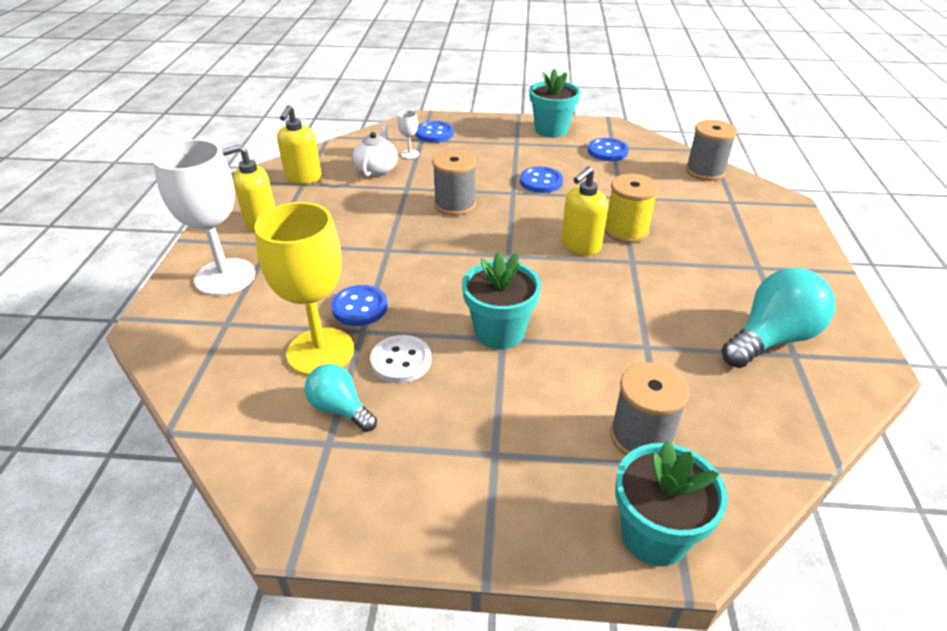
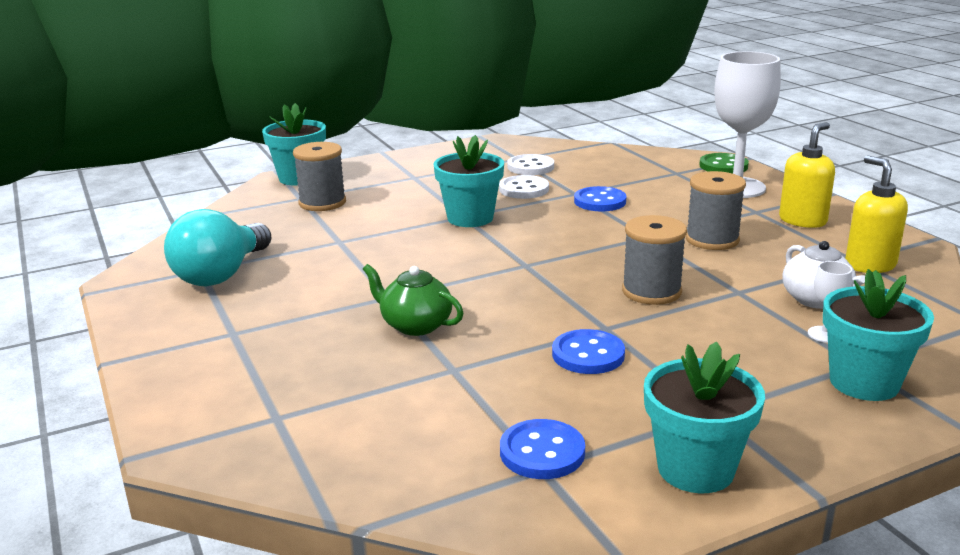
camera: 150 degrees right, 15 degrees down
(169, 314) = (723, 166): none -> green button
(320, 351) = (586, 179): yellow goblet -> none
(340, 409) = (530, 167): turquoise light bulb -> white button
(434, 133) = (864, 382): blue button -> turquoise flower pot
(580, 245) = (458, 294): yellow soap dispenser -> none
(626, 231) = (415, 325): yellow spool -> green teapot
(705, 171) = (336, 467): grey spool -> grey spool (712, 239)

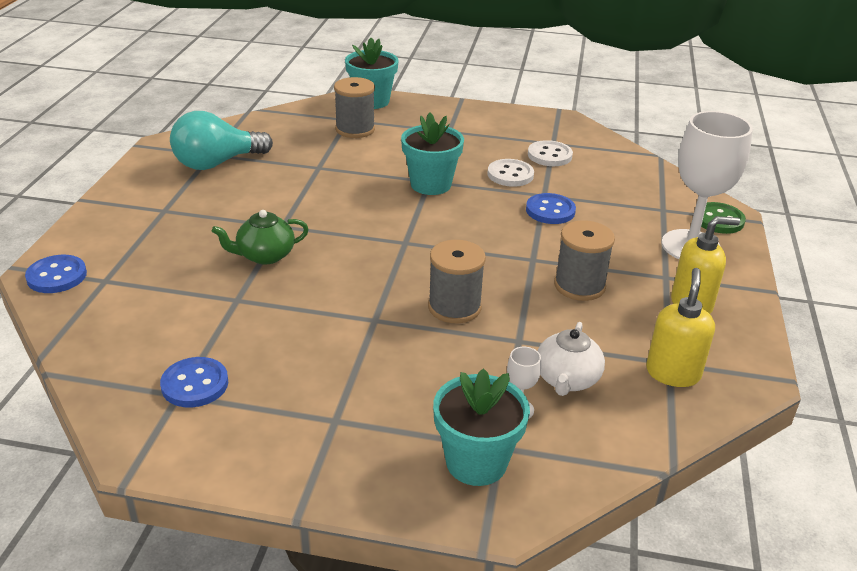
camera: 35 degrees right, 10 degrees up
(415, 325) = (265, 255): green teapot -> green teapot turned 90 degrees counterclockwise
(588, 354) = (329, 333): blue button -> blue button (57, 276)
(695, 469) = (257, 450): turquoise flower pot -> none

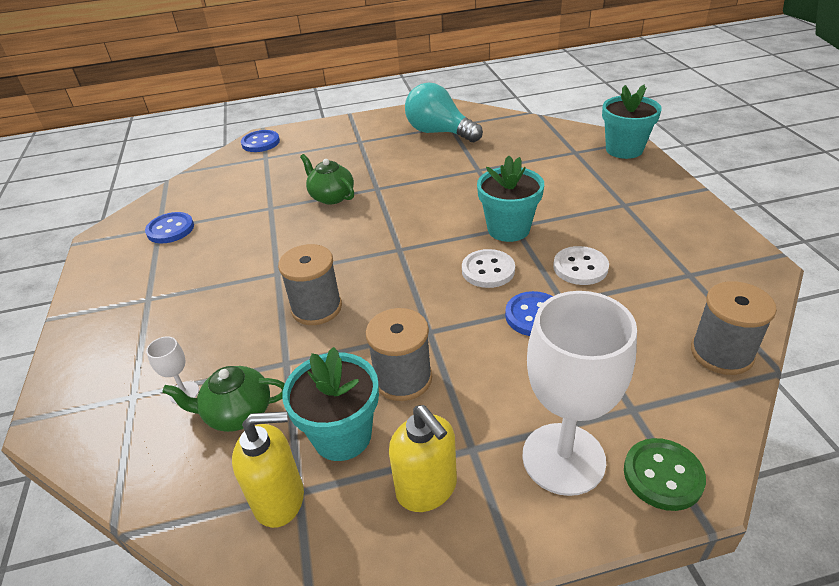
camera: 70 degrees right, 5 degrees up
(355, 129) = (561, 161): grey spool -> grey spool (721, 353)
(476, 462) = (111, 387): turquoise flower pot -> turquoise flower pot (342, 435)
(549, 155) = (656, 280): white button -> white button (488, 270)
(566, 380) = (237, 413): white teapot -> green teapot

